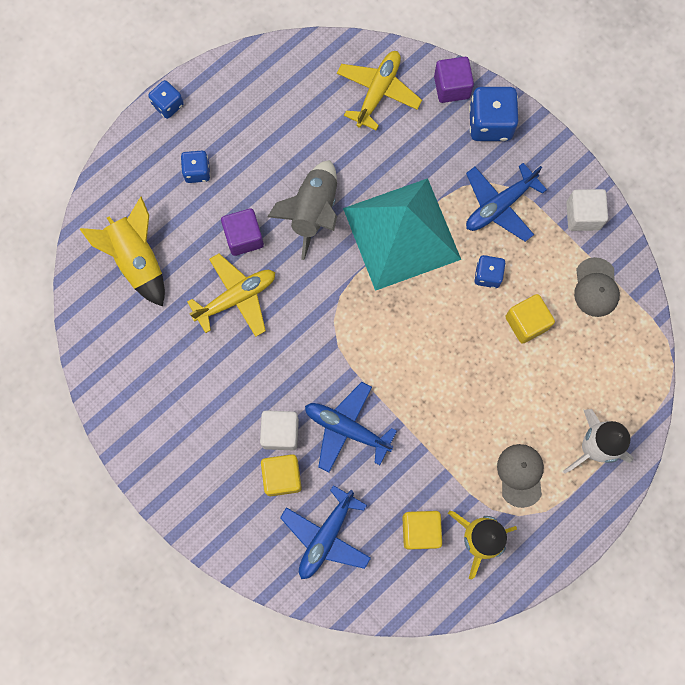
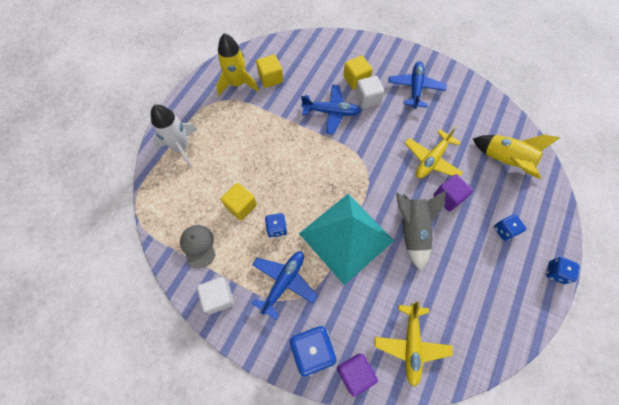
camera: 160 degrees right, 10 degrees down
(326, 536) = (320, 62): blue plane -> blue plane (415, 88)
(520, 475) = (222, 120): grey cap -> none

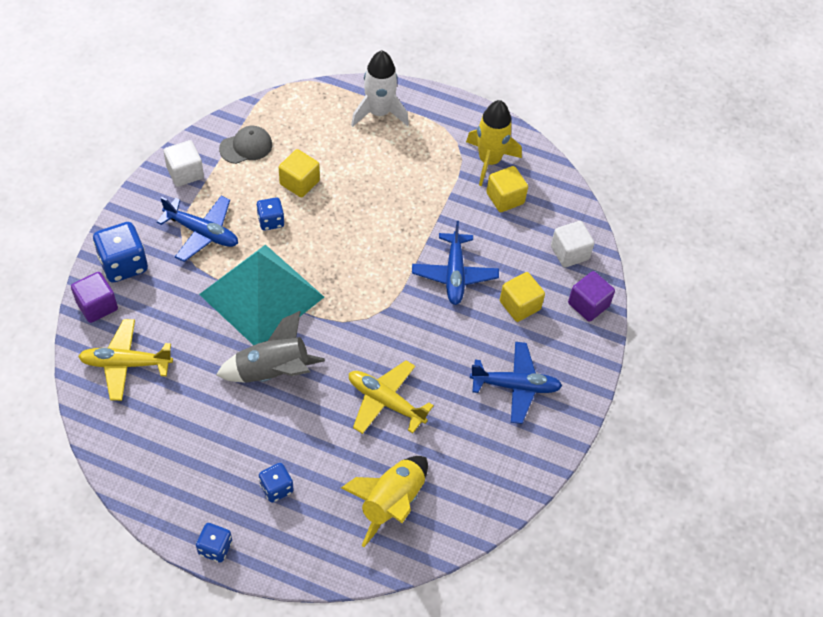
camera: 80 degrees right, 10 degrees down
(367, 99) = (485, 320): white cube -> white cube (569, 253)
(448, 197) = (324, 419): purple cube -> purple cube (588, 305)

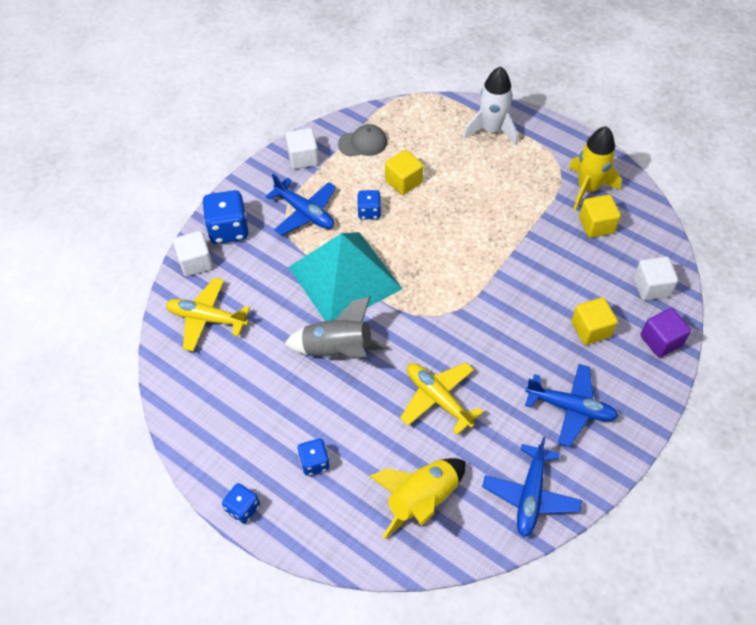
camera: 20 degrees right, 0 degrees up
(97, 306) = (196, 262): purple cube -> white cube
(454, 274) = (532, 289): blue plane -> blue plane (530, 495)

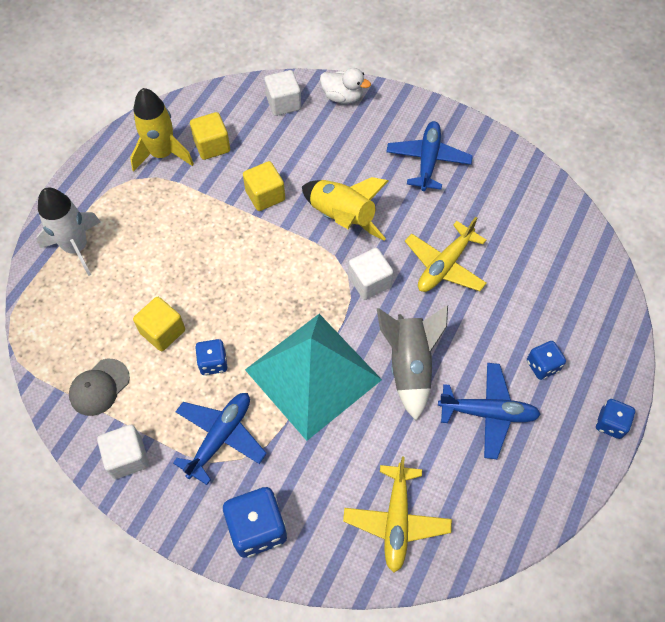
camera: 100 degrees left, 5 degrees up
(196, 262) = (315, 558): white cube -> white cube (369, 282)
(363, 143) = (99, 387): grey cap -> grey cap turned 120 degrees counterclockwise
(421, 499) = (551, 268): yellow rocket -> yellow rocket (342, 218)
(530, 495) = (521, 186): blue plane -> blue plane (488, 413)
(590, 329) = (340, 148): yellow cube -> yellow cube (265, 195)
(661, 340) = (342, 97): purple cube -> white duck

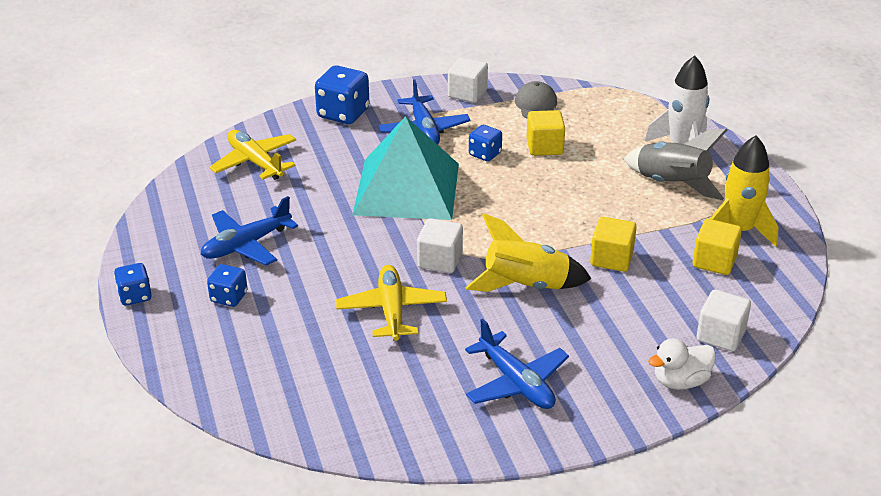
camera: 135 degrees right, 25 degrees down
(409, 366) = (340, 234): grey rocket -> grey rocket (671, 184)

